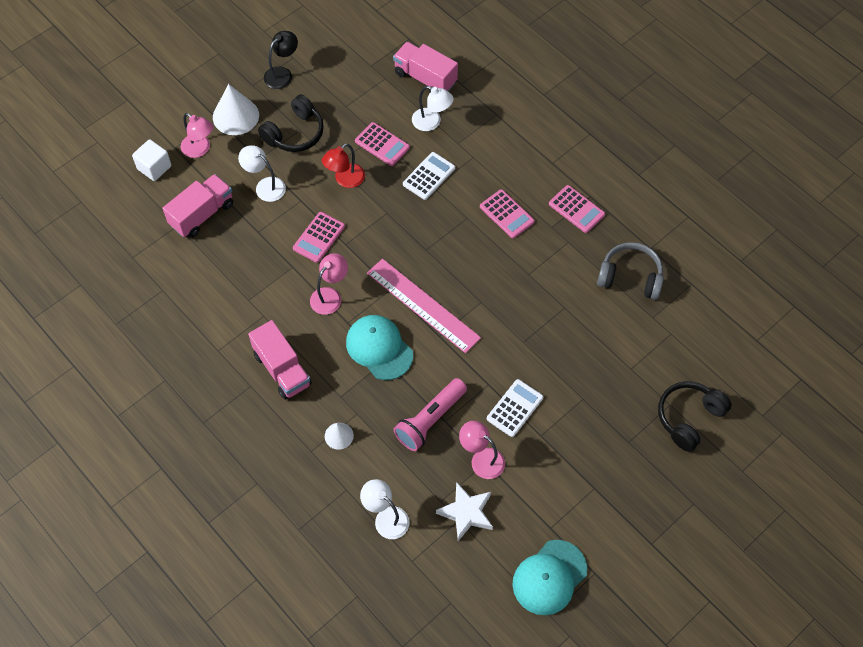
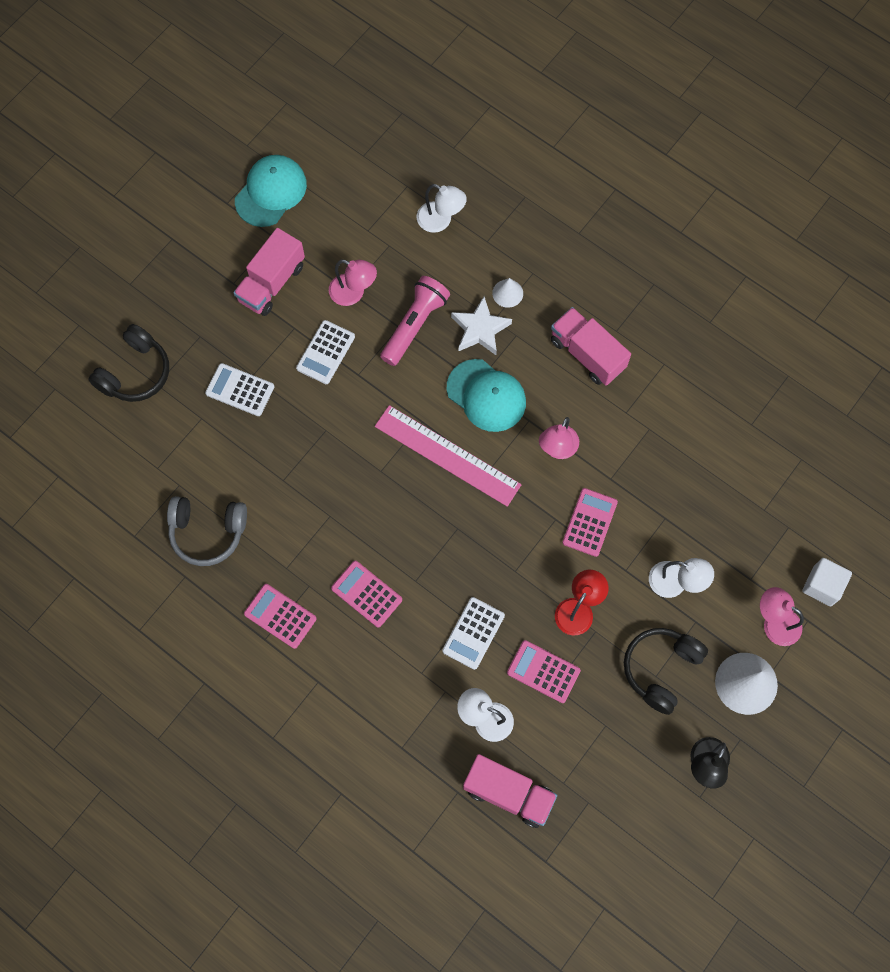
camera: 170 degrees right, 10 degrees up
(202, 214) = (739, 529): pink truck -> pink truck (271, 283)
(466, 513) = (361, 238): white star -> white star (480, 329)
(595, 387) = (240, 390): none -> white calculator

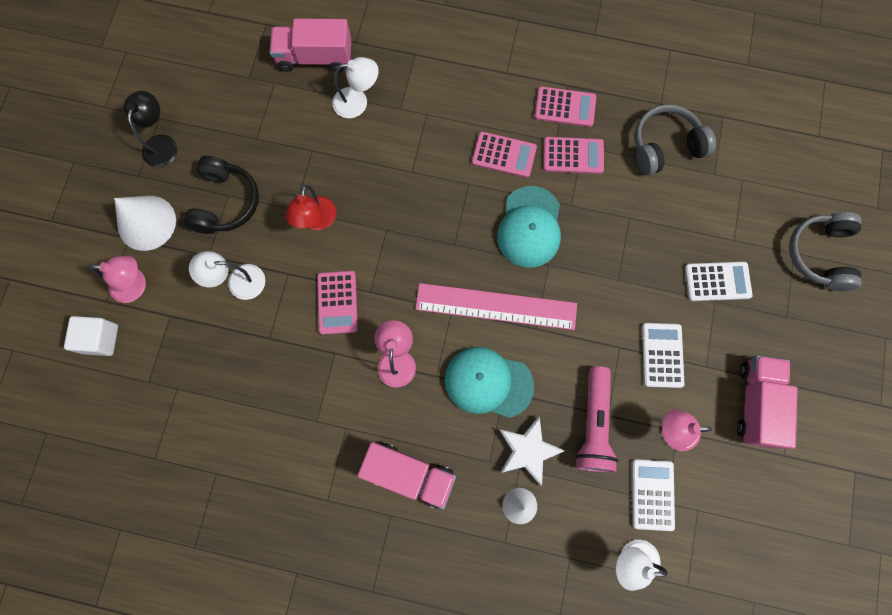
camera: 155 degrees right, 5 degrees up
(135, 372) = (819, 254): black headphones -> grey headphones
(271, 192) = (821, 507): turquoise cap -> turquoise cap (529, 227)
(473, 633) = (398, 163): white calculator -> white calculator (652, 494)
(543, 671) = (325, 158): pink calculator -> pink calculator (573, 156)

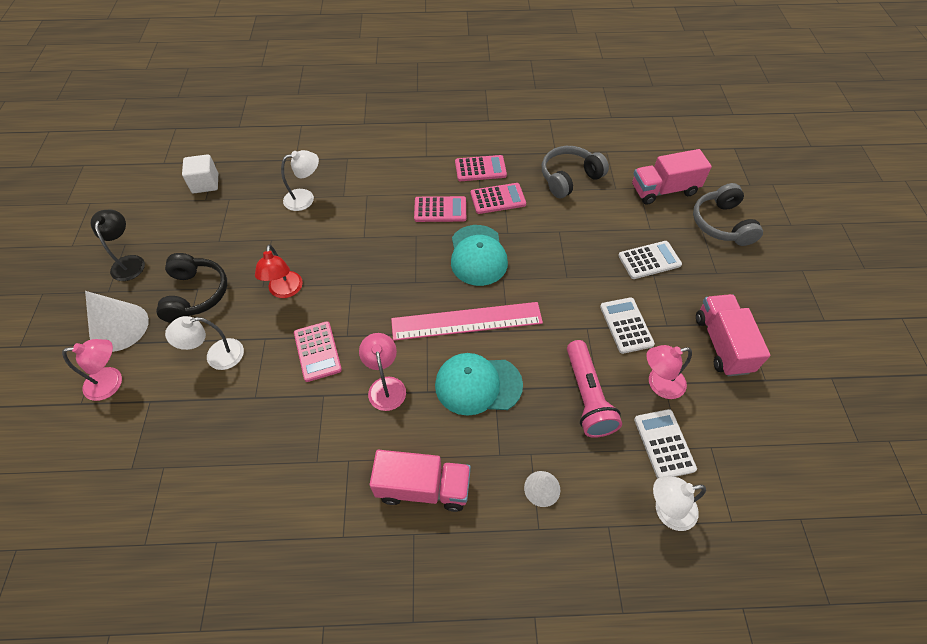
camera: 15 degrees left, 20 degrees down
(100, 339) = (76, 440): white cube -> white cube (205, 183)
(315, 57) = (262, 175): pink truck -> pink truck (664, 190)
(528, 450) = (534, 435): white star -> none

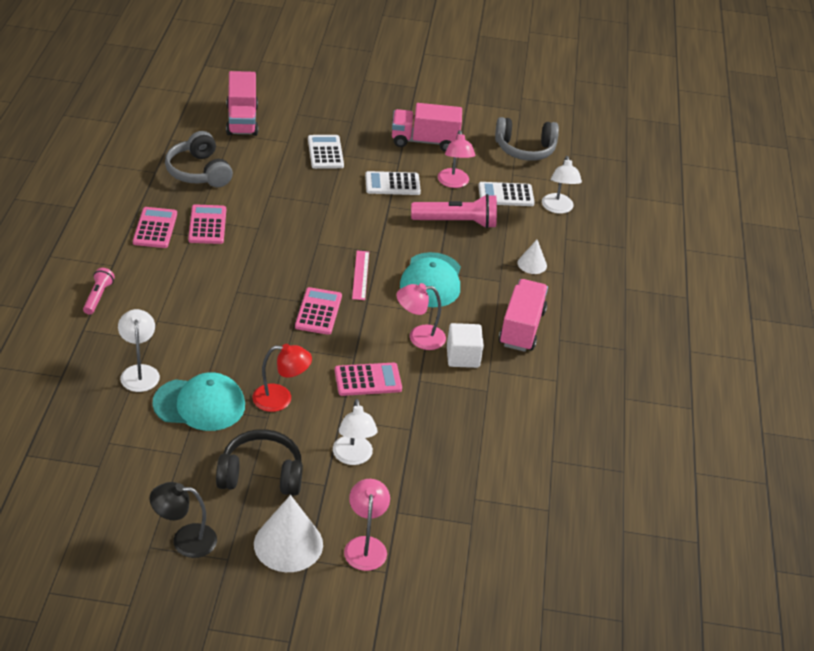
camera: 85 degrees left, 15 degrees down
(205, 183) = (67, 465): white cube -> white cube (463, 357)
(386, 157) = (98, 297): none -> pink flashlight
(440, 210) = (206, 268): pink calculator -> pink calculator (318, 311)
(466, 321) = (361, 275): pink ruler -> pink ruler, size x0.50
(478, 255) = (281, 253): turquoise cap -> turquoise cap (199, 404)
(721, 224) = (298, 102): grey headphones -> grey headphones (525, 149)

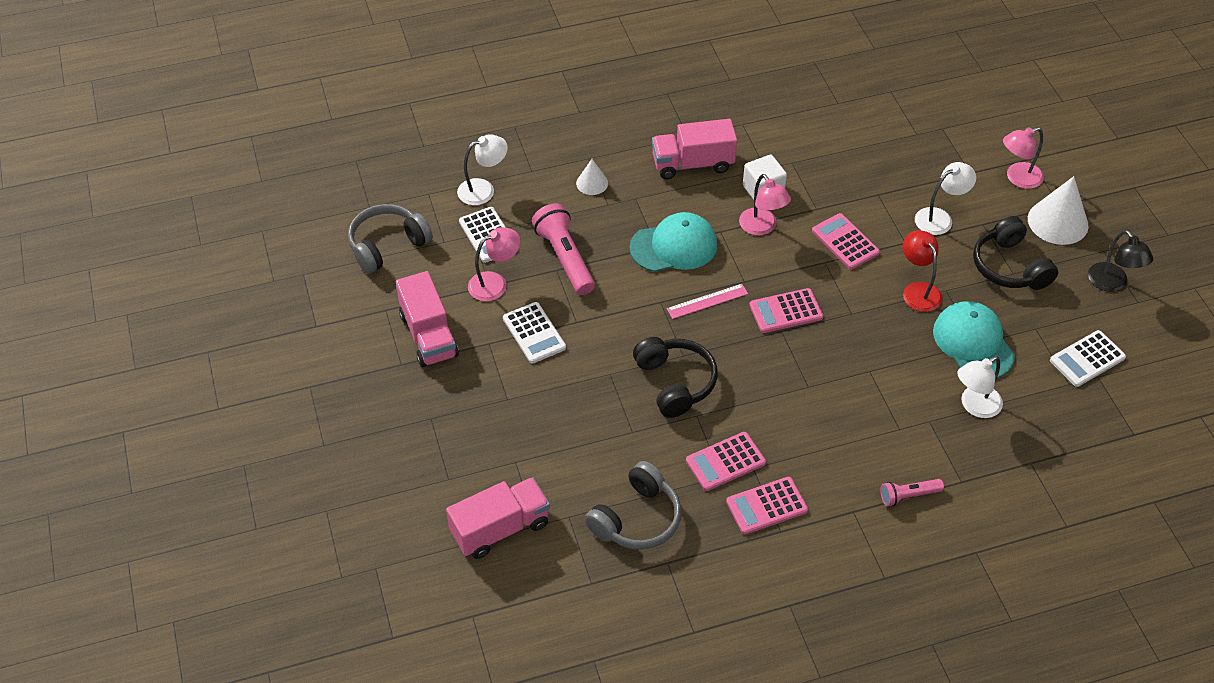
camera: 110 degrees left, 10 degrees up
(295, 229) = (675, 382): none -> black headphones
(325, 152) = (513, 416): white calculator -> white calculator (1087, 359)
(525, 149) = (387, 245): grey headphones -> grey headphones turned 105 degrees counterclockwise

